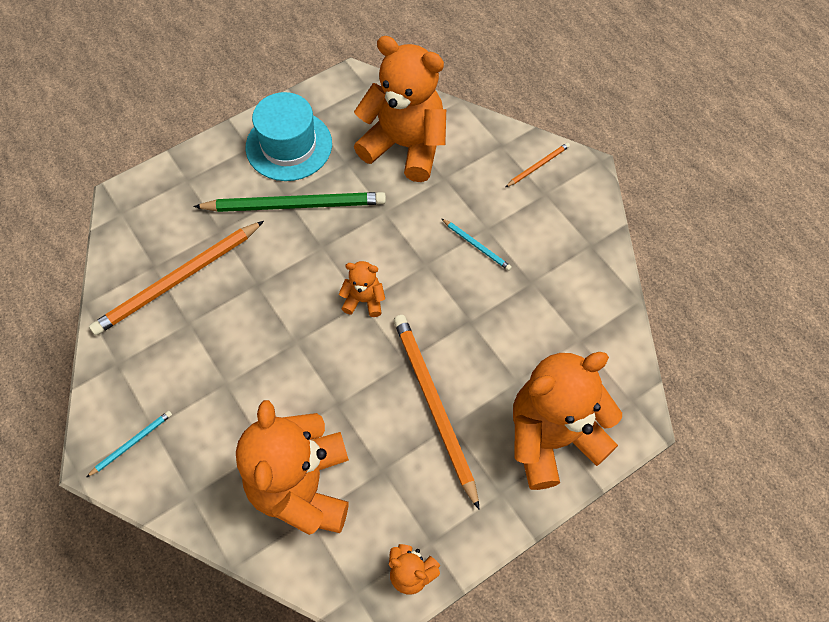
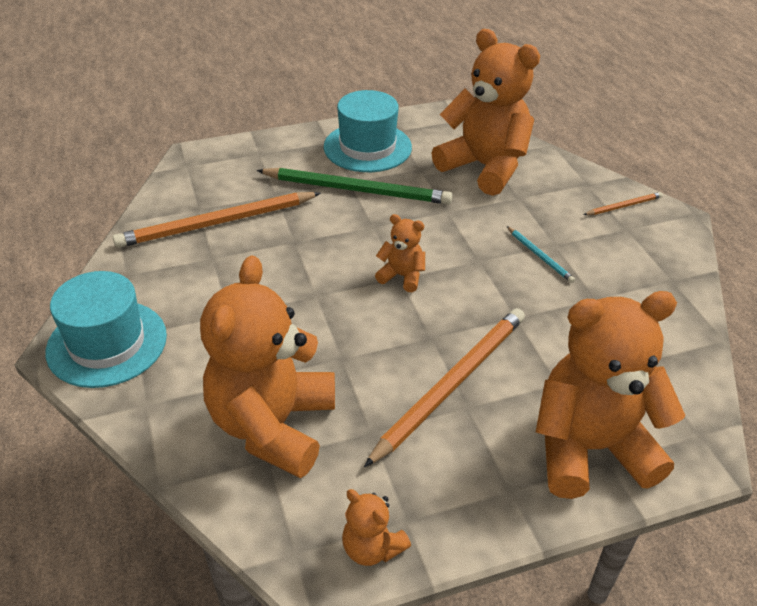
camera: 15 degrees right, 20 degrees down
(132, 443) = (107, 343): turquoise pencil -> turquoise hat
(434, 405) = (452, 384): orange pencil -> orange pencil turned 45 degrees clockwise

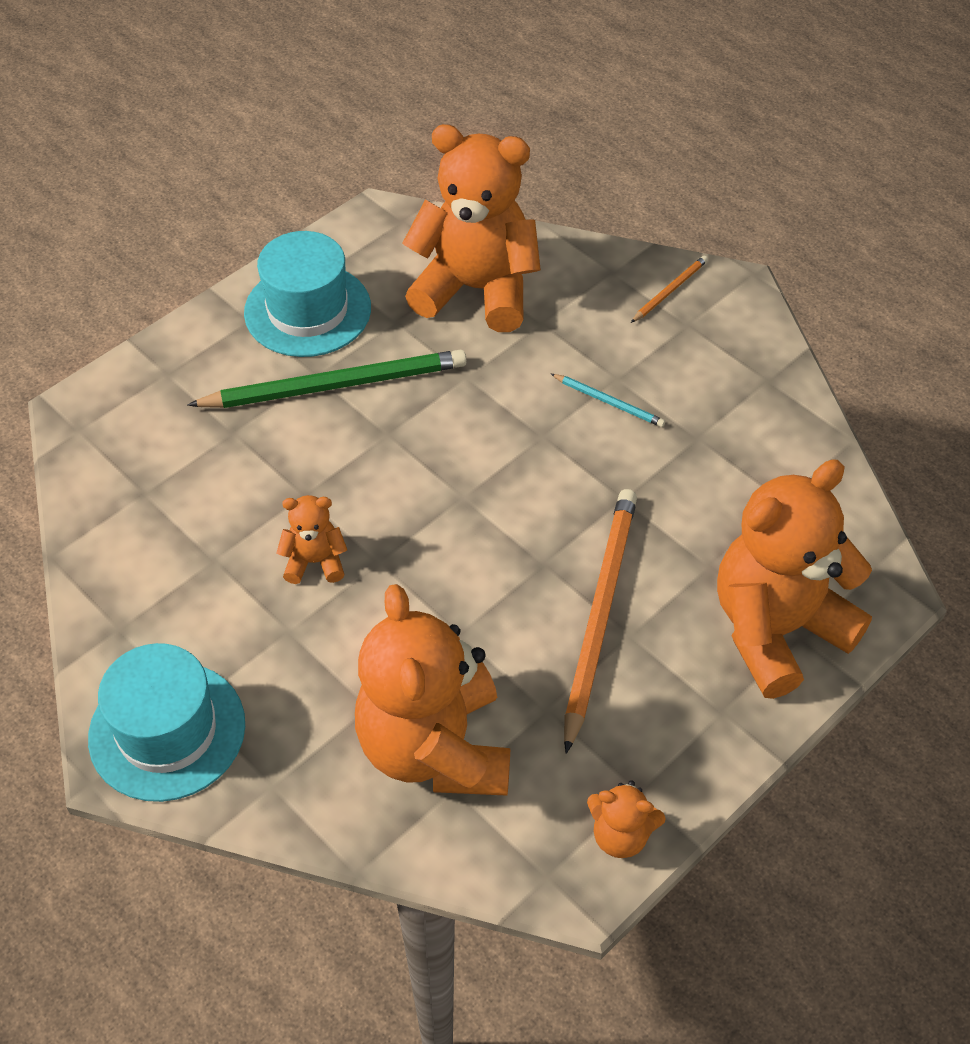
camera: 25 degrees left, 10 degrees up
(217, 223) = (185, 506): orange pencil -> none
(402, 276) = (465, 494): orange teddy bear -> orange teddy bear (315, 562)

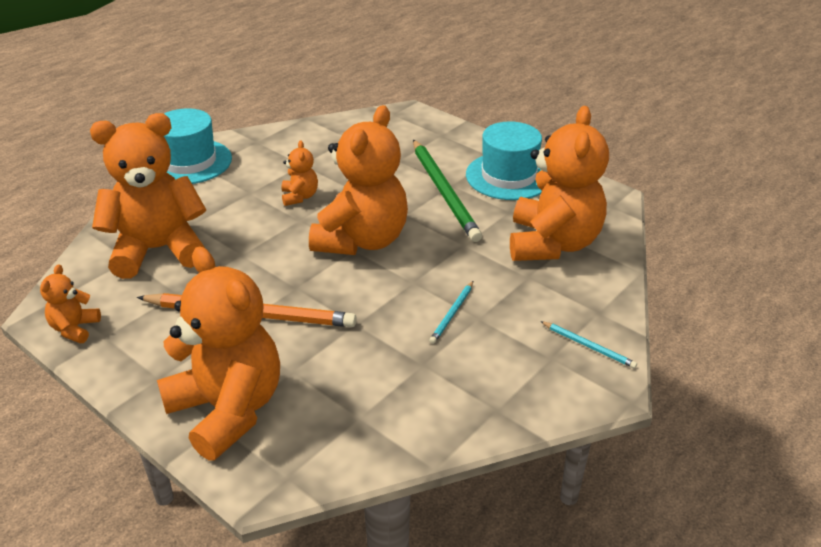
camera: 85 degrees right, 15 degrees down
(443, 486) = (362, 240): none -> orange teddy bear
(670, 290) = (588, 346): orange pencil -> turquoise pencil

